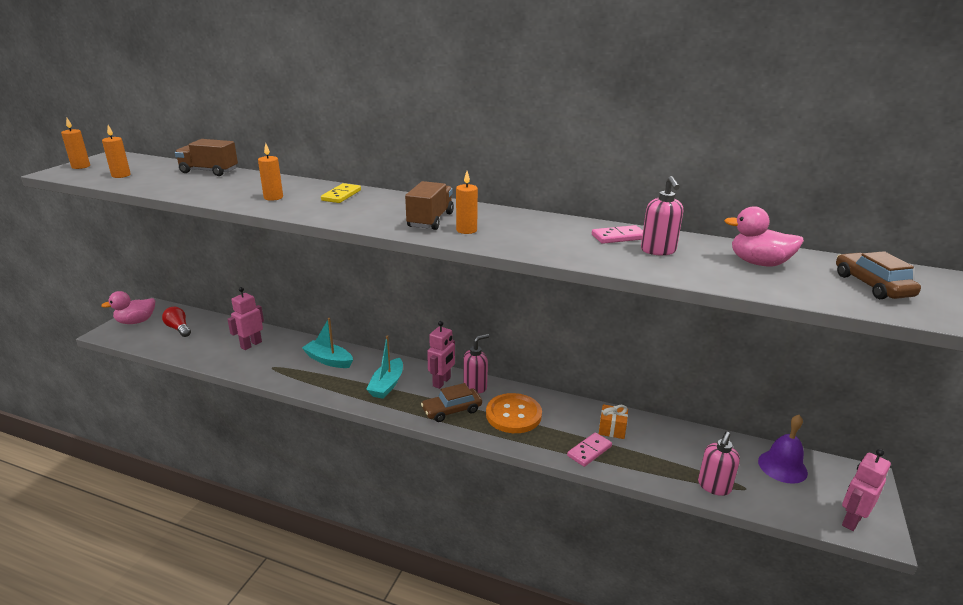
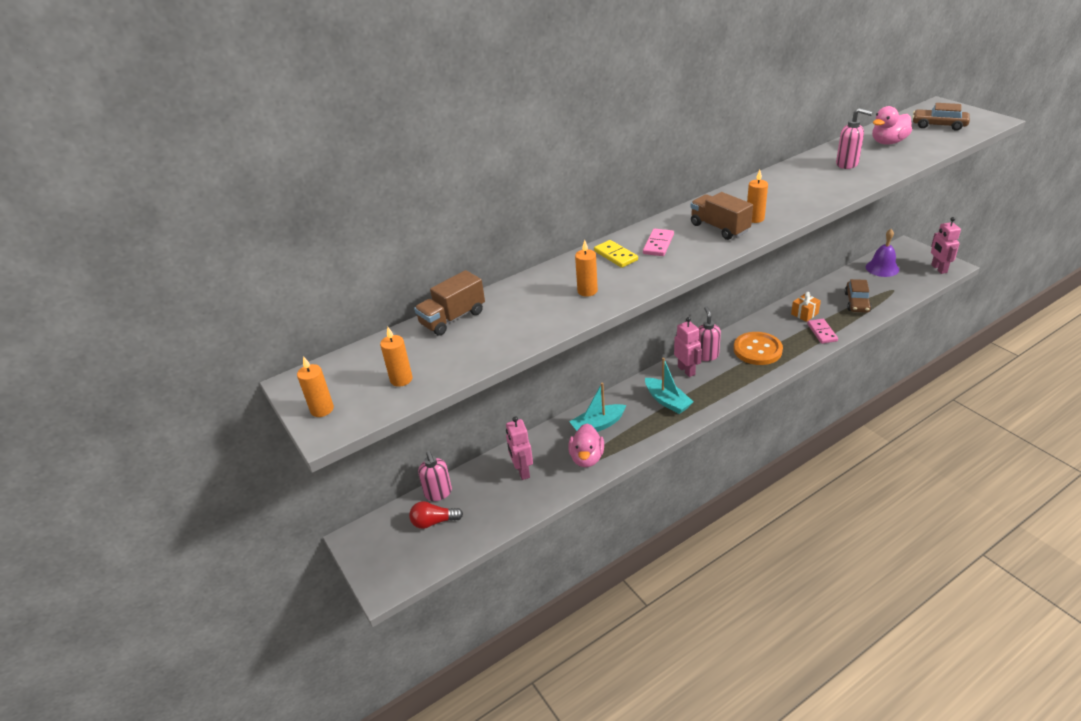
camera: 50 degrees left, 10 degrees up
(136, 321) = (379, 557): pink duck -> pink duck (587, 458)
(452, 410) = (730, 377): brown car -> brown car (857, 302)
(618, 237) = (813, 169): pink domino -> pink domino (658, 244)
(714, 486) = (886, 300): pink soap dispenser -> pink soap dispenser (438, 493)

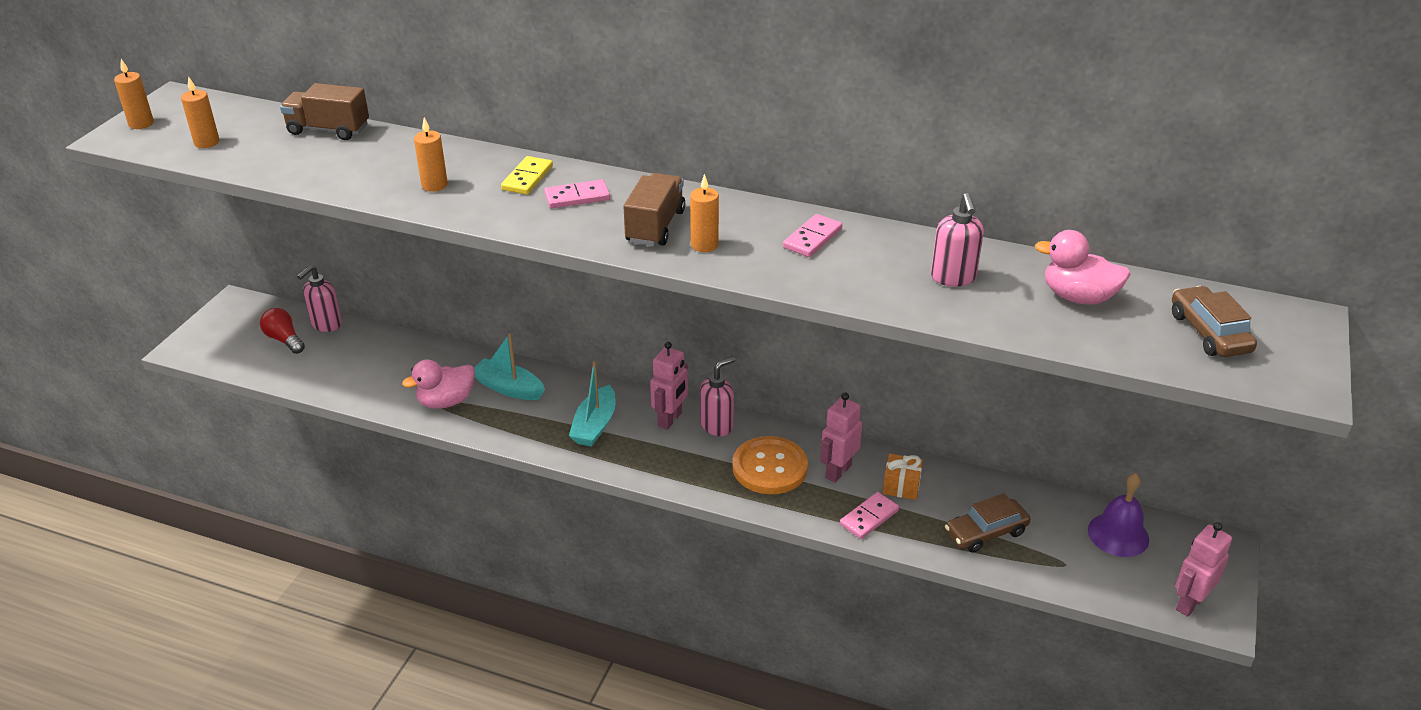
camera: 50 degrees right, 0 degrees up
(522, 471) = (394, 364): pink robot -> pink robot (838, 471)
(776, 188) = (812, 238): none -> pink domino

